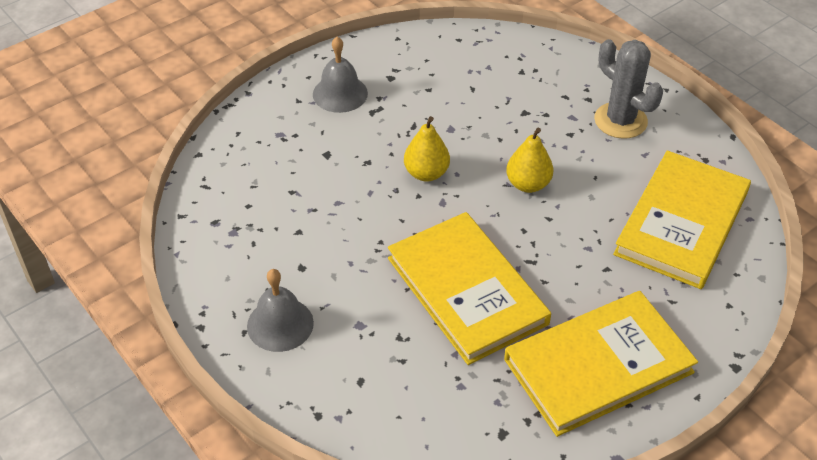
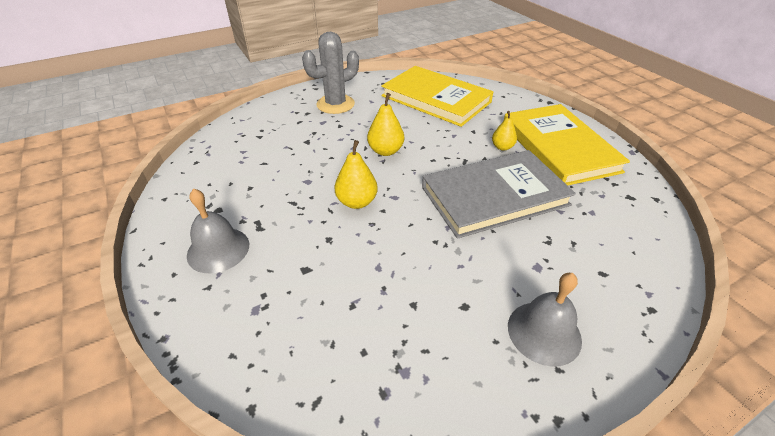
camera: 80 degrees left, 5 degrees down
(467, 290) = (494, 196): yellow book -> grey book
(576, 300) = (502, 147): none -> yellow pear

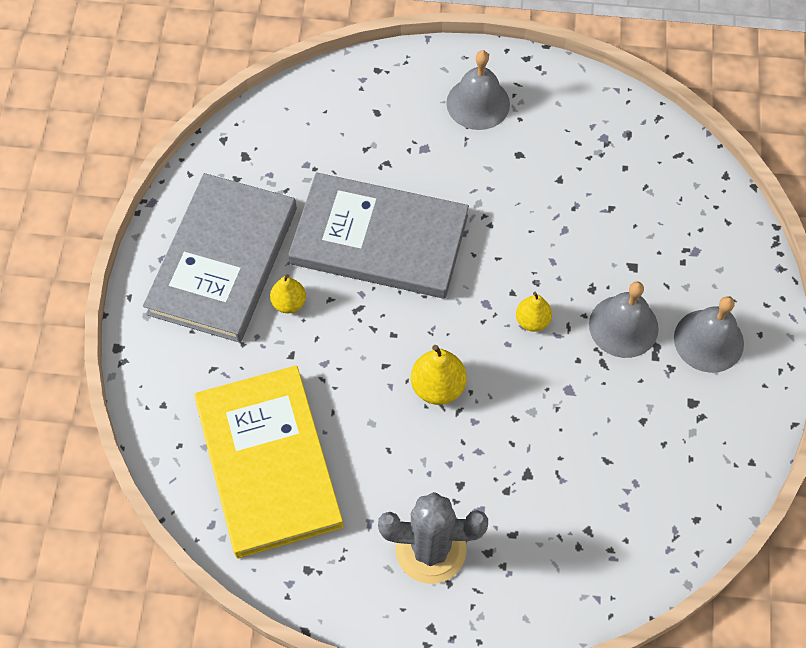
camera: 145 degrees left, 20 degrees up
(290, 228) = (623, 326): none -> grey bell
(357, 202) = (532, 321): yellow pear -> yellow pear, size x0.66
(558, 147) = (223, 261): yellow book -> grey book

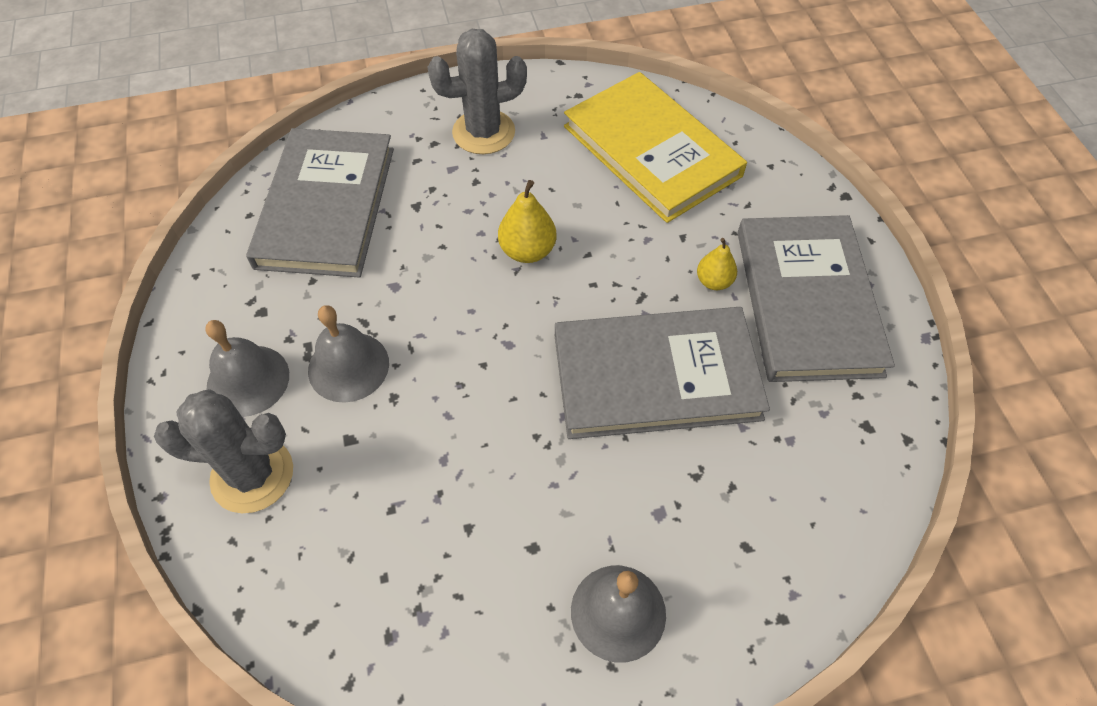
camera: 160 degrees right, 5 degrees down
(532, 321) = (452, 341): yellow pear -> none
(617, 503) = (326, 206): none -> grey book
(710, 263) = (252, 475): none -> grey cactus

